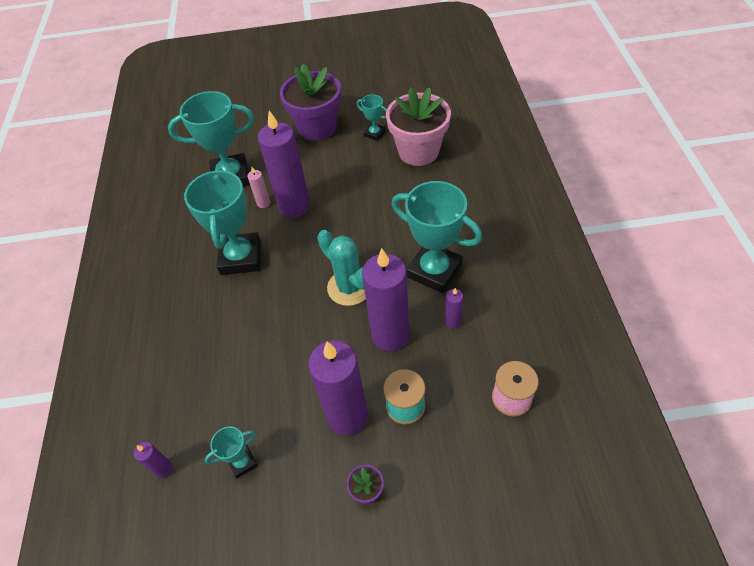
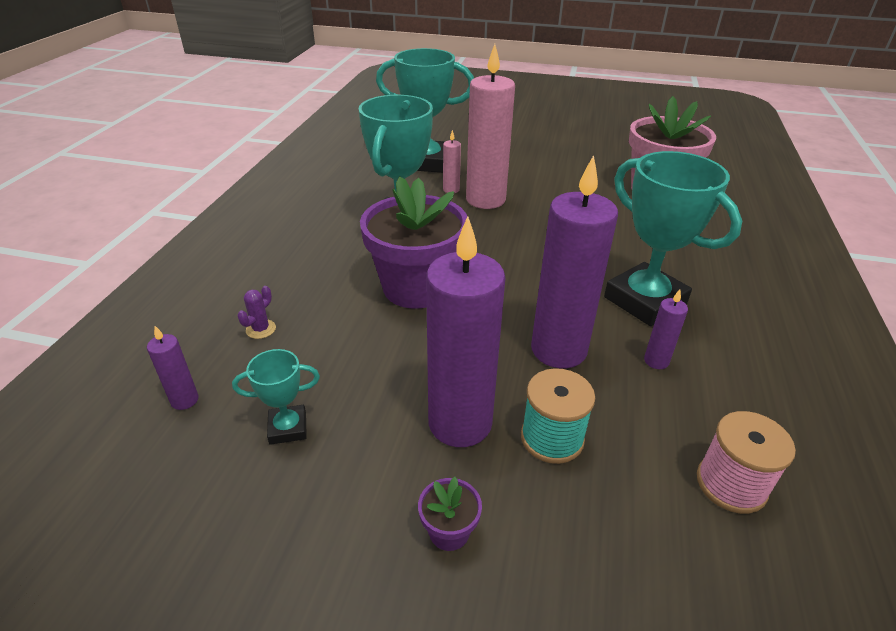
camera: 15 degrees right, 15 degrees down
(184, 393) = (261, 329): none -> purple cactus
(294, 206) = (485, 200): purple candle -> pink candle
(317, 127) = (540, 147): purple flower pot -> purple flower pot (416, 288)
(349, 287) = (522, 286): turquoise cactus -> none
(374, 133) = (606, 165): turquoise trophy -> none

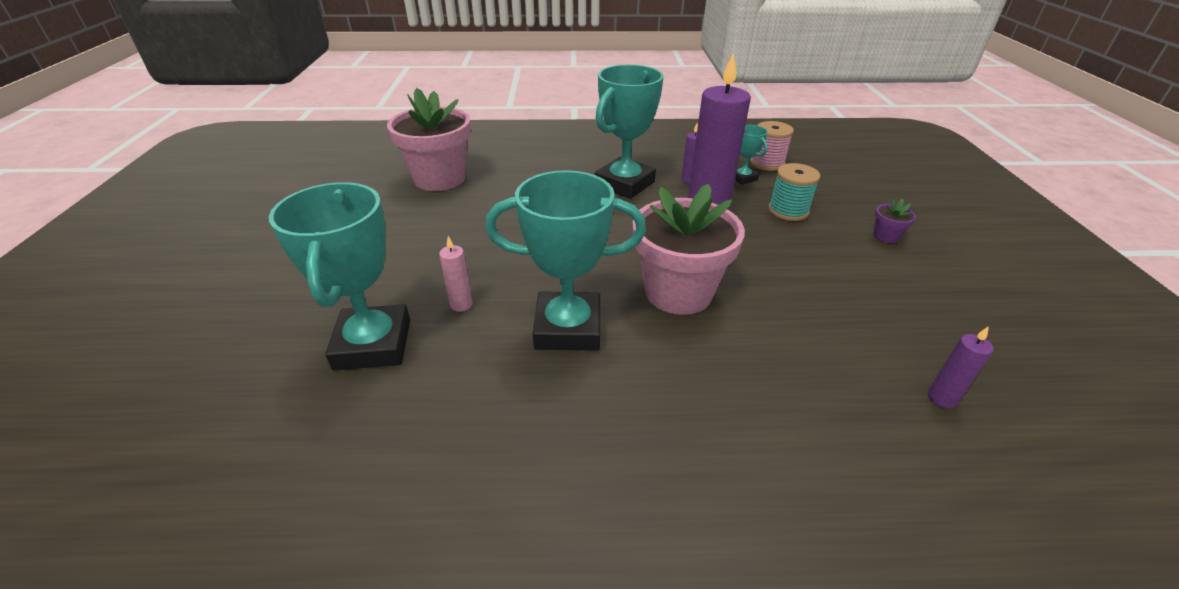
camera: 105 degrees left, 0 degrees up
(261, 329) = (817, 383): purple cactus -> none
(288, 428) = (896, 320): turquoise trophy -> turquoise trophy (743, 178)
(416, 288) = (678, 292): purple flower pot -> pink flower pot
(460, 423) = (810, 244): purple candle -> none
(485, 200) = (483, 274): pink candle -> none

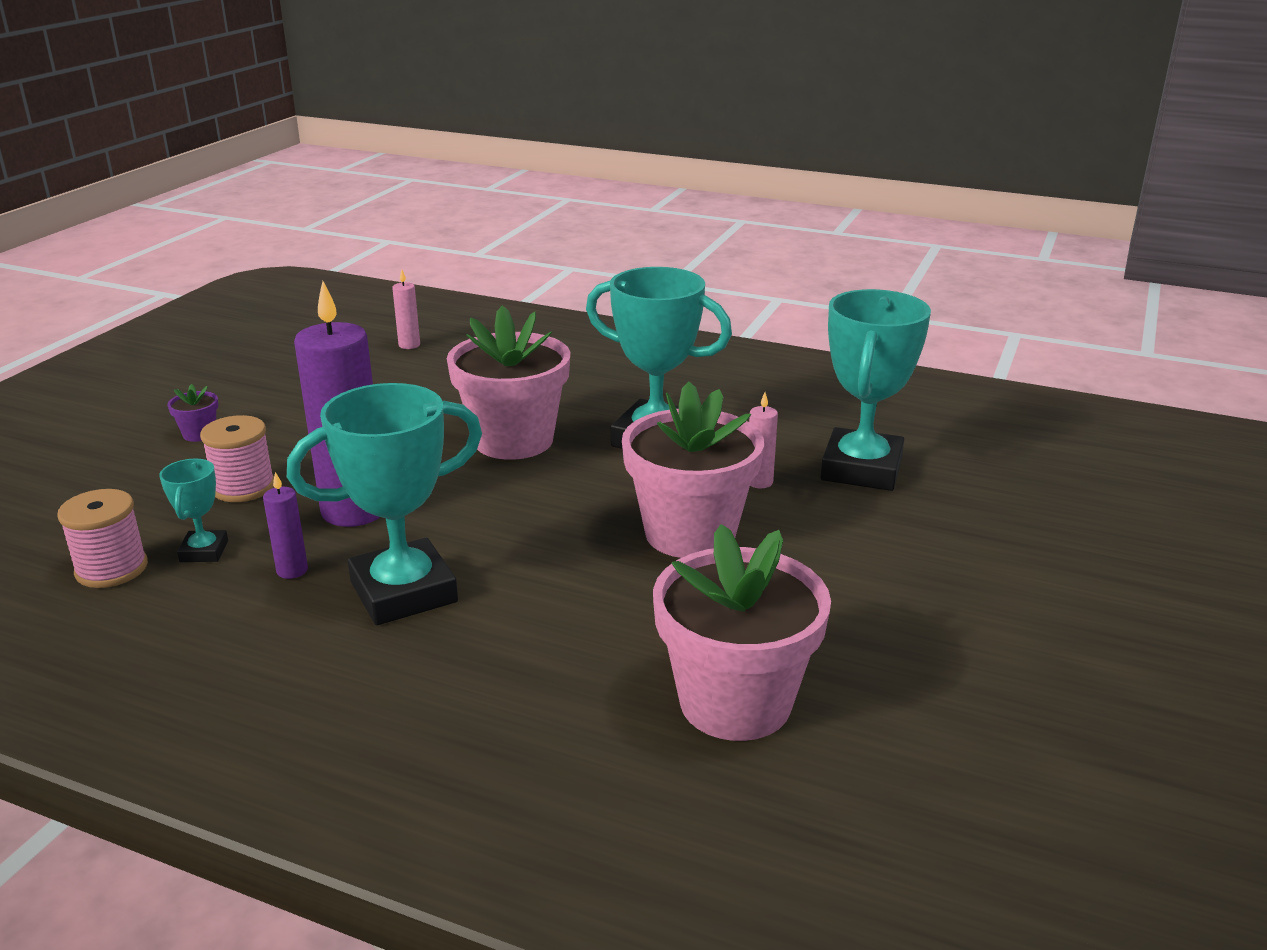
camera: 155 degrees left, 10 degrees down
(495, 249) = (690, 533): none -> pink flower pot
(788, 211) = (243, 487): turquoise spool -> pink spool
(941, 398) = (409, 345): purple candle -> pink candle

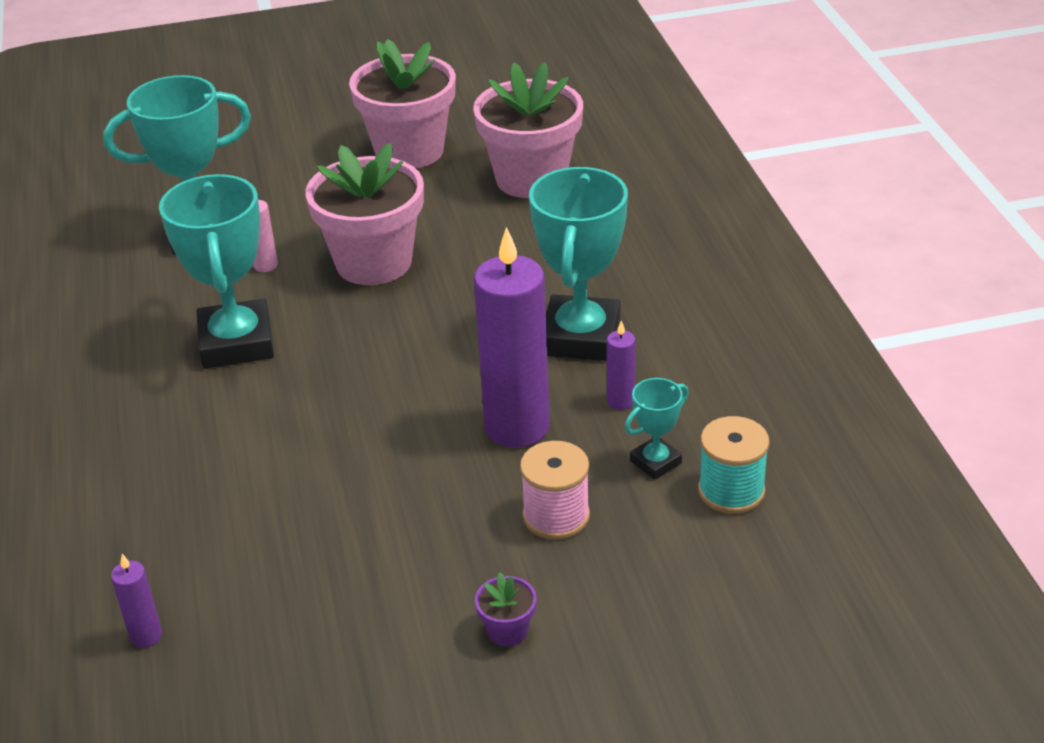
camera: 125 degrees left, 10 degrees up
(111, 569) = (731, 491): pink spool -> turquoise spool
(403, 592) = (580, 337): turquoise trophy -> turquoise trophy turned 75 degrees clockwise
(409, 345) = (146, 636): pink candle -> purple candle
(513, 440) = (314, 415): pink flower pot -> pink flower pot (409, 151)

